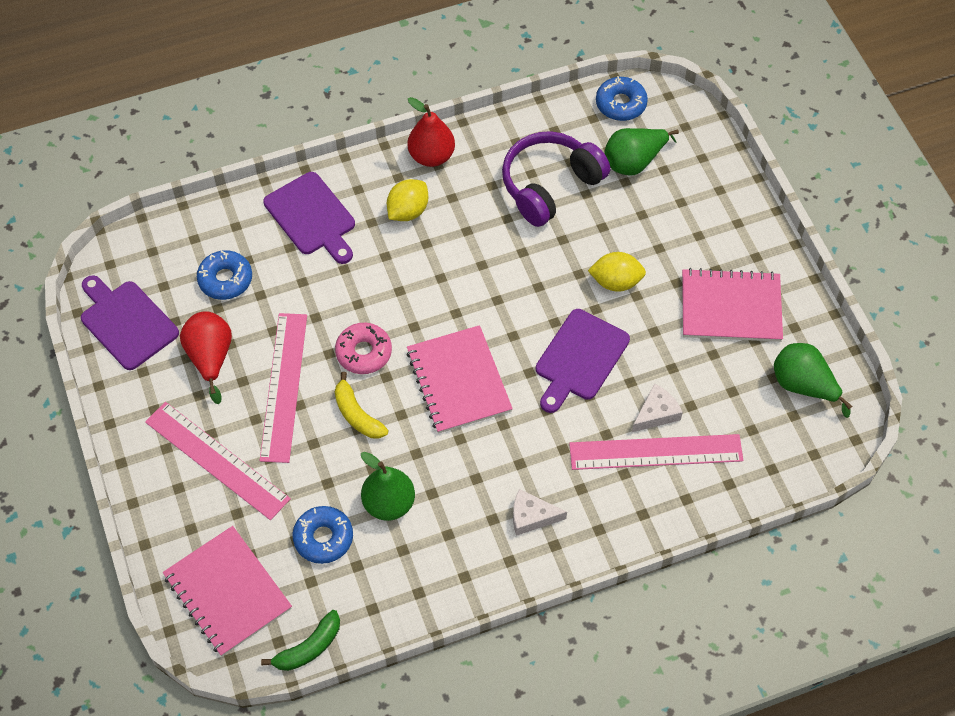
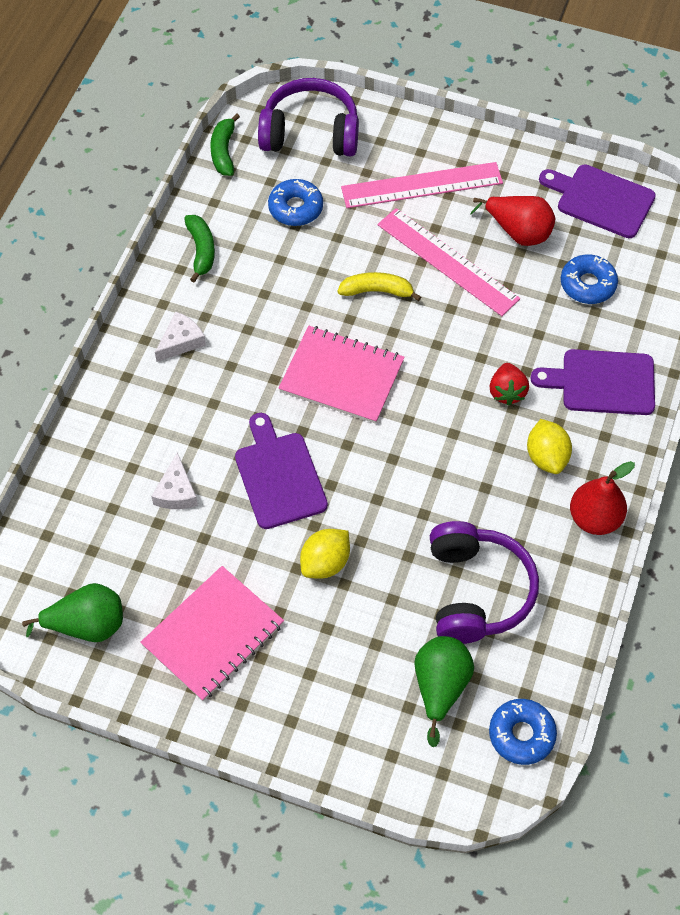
camera: 130 degrees right, 0 degrees up
(126, 322) = (601, 200): purple cutting board -> purple cutting board turned 150 degrees counterclockwise
(227, 592) = (310, 133): pink notebook -> purple headphones
(364, 352) = (429, 331): pink donut -> none
(374, 268) = (507, 392): none -> red strawberry
(389, 503) = (283, 262): green pear -> none
(431, 576) = (201, 250): none -> green banana
(656, 452) = (145, 464): pink ruler -> none

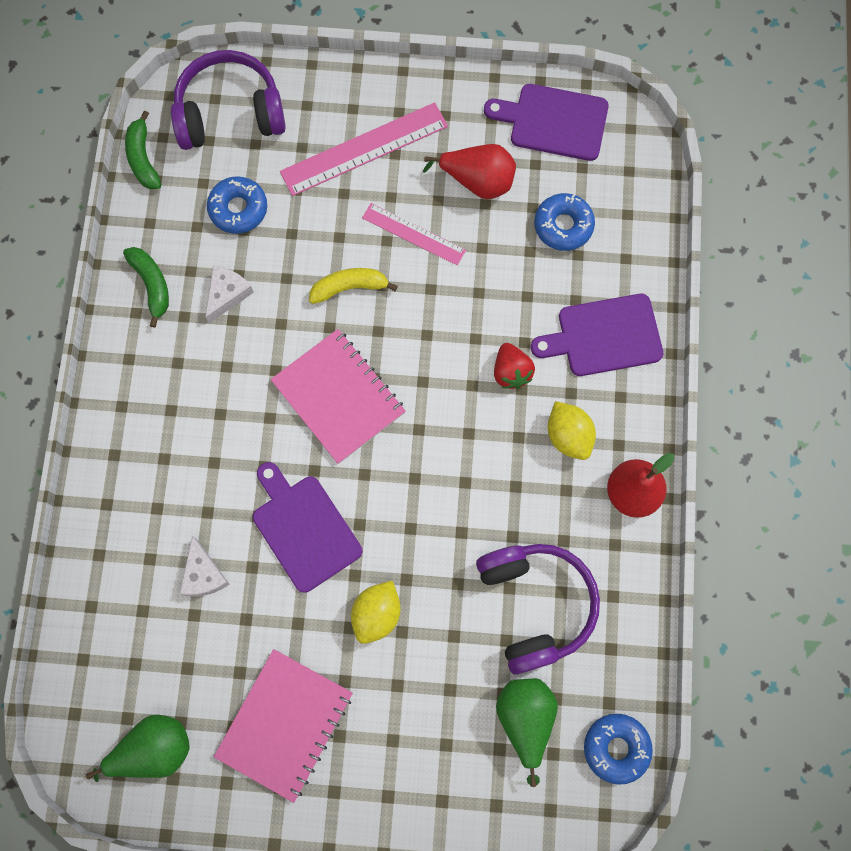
camera: 15 degrees left, 15 degrees up
(181, 341) = (160, 399): white cheese -> white cheese (227, 294)
(341, 376) = (338, 397): pink notebook -> pink notebook turned 45 degrees clockwise
(448, 261) = (413, 234): pink ruler -> pink ruler, size x0.62

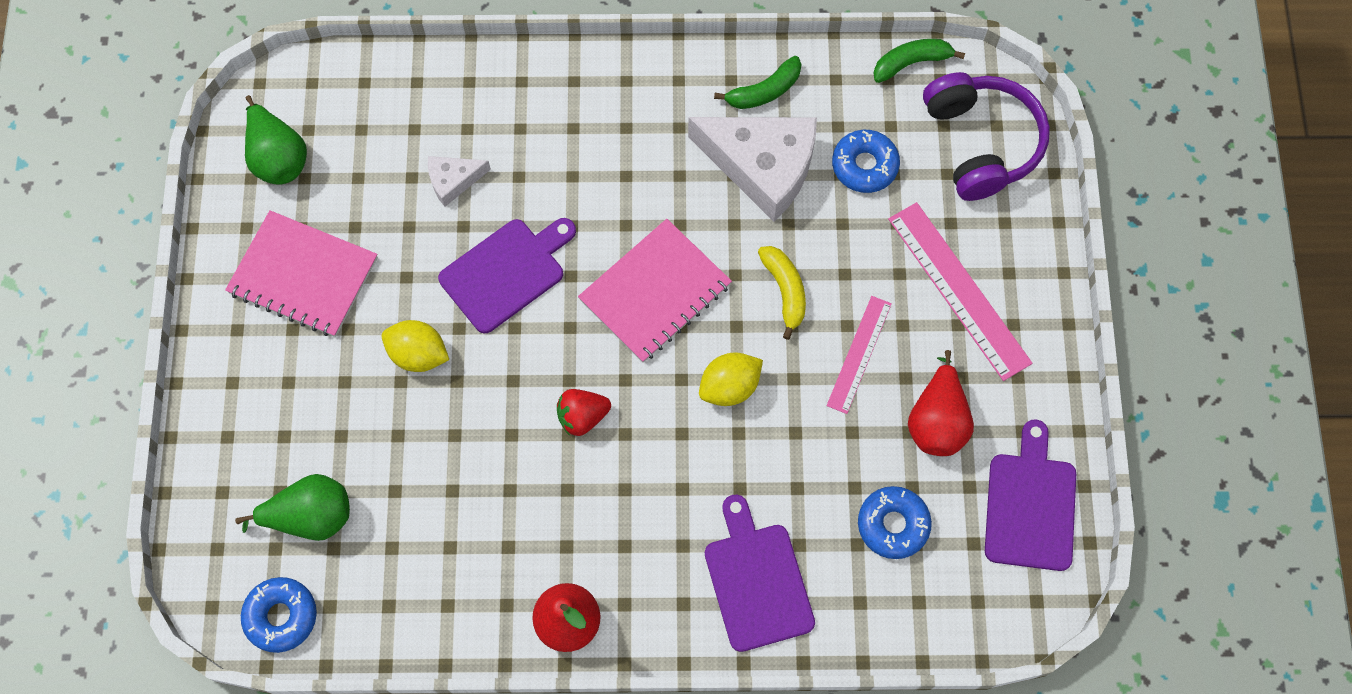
camera: 85 degrees right, 5 degrees down
(227, 294) = (762, 166): white cheese -> white cheese, size x2.10
(511, 372) = (702, 475): red strawberry -> red strawberry (582, 417)
(534, 605) = (434, 519): purple headphones -> none
(568, 436) = (630, 545): yellow lemon -> yellow lemon (729, 387)

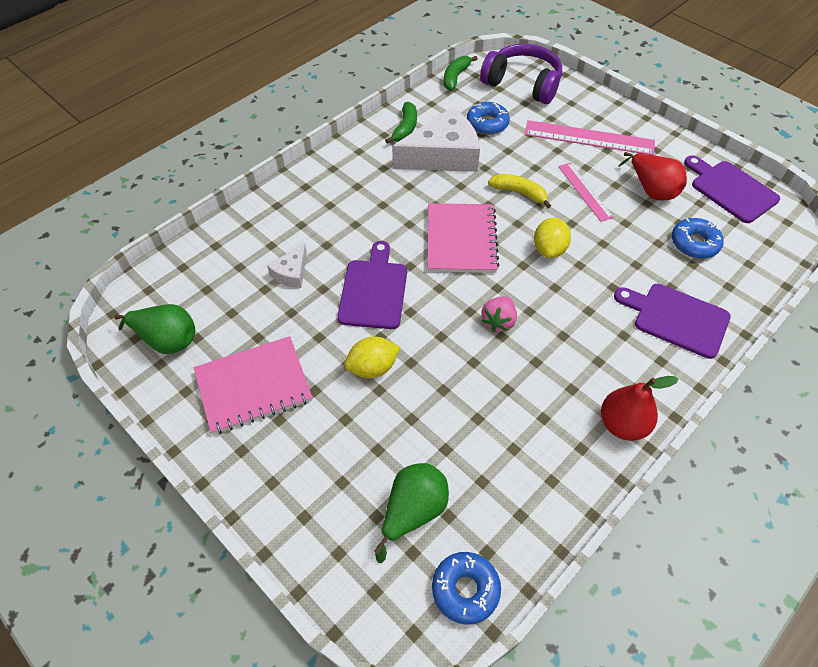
camera: 45 degrees left, 15 degrees down
(582, 417) = (498, 321): red strawberry -> pink strawberry

